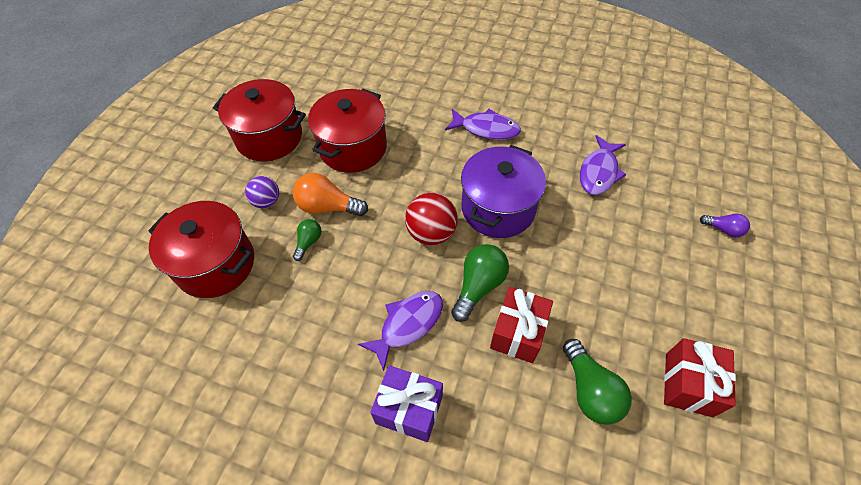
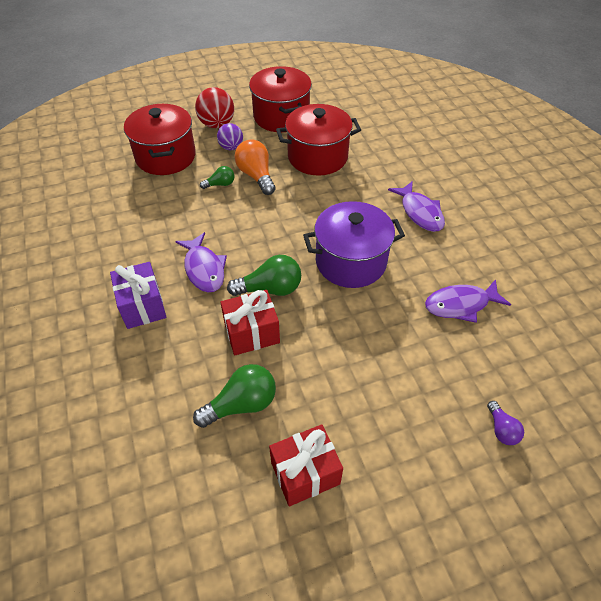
camera: 50 degrees right, 5 degrees down
(408, 324) = (204, 269): purple fish -> purple fish turned 60 degrees clockwise
(431, 233) = (289, 238): red ball -> red ball (217, 124)
(590, 390) = (241, 404): green light bulb -> green light bulb turned 150 degrees counterclockwise

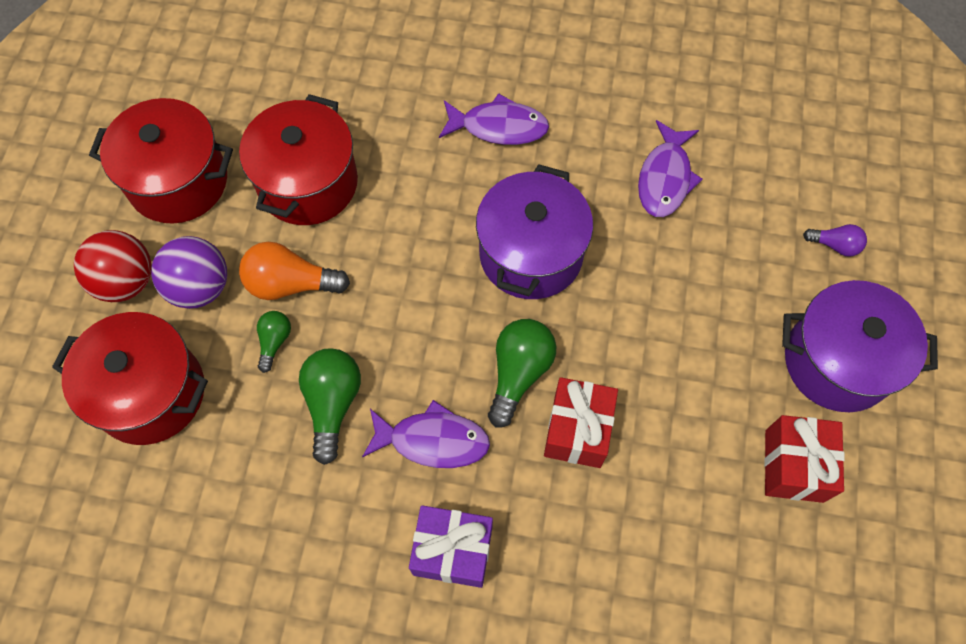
camera: 60 degrees left, 15 degrees up
(231, 147) = (200, 287): purple ball -> purple ball, size x1.53
(241, 404) = (674, 492): green light bulb -> green light bulb (332, 404)
(408, 470) = (837, 361): none -> purple pot

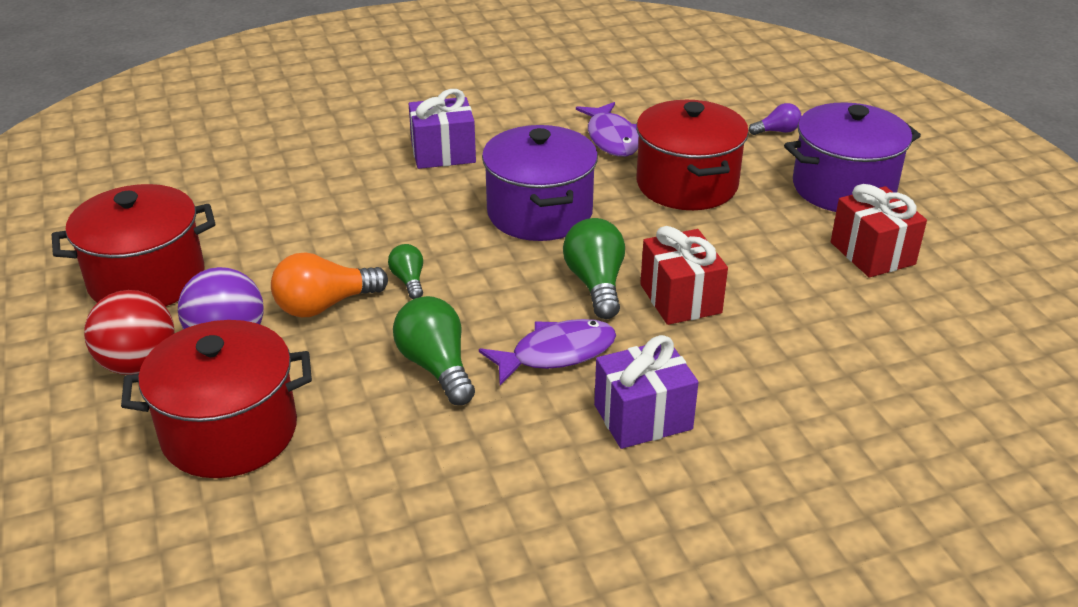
camera: 30 degrees left, 30 degrees down
(274, 341) = (340, 348): green light bulb -> green light bulb (409, 281)
(308, 183) = (288, 238): red pot -> red pot (686, 184)
(498, 127) = (443, 153): purple fish -> purple gift

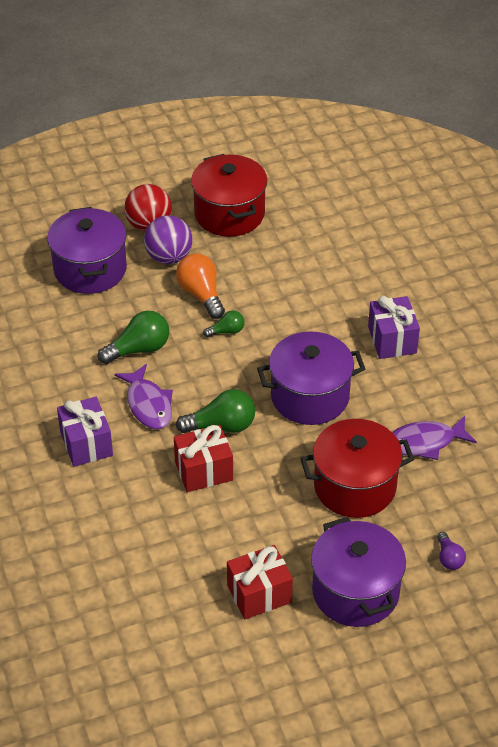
camera: 90 degrees right, 10 degrees up
(230, 432) = (90, 269): red pot -> purple pot

